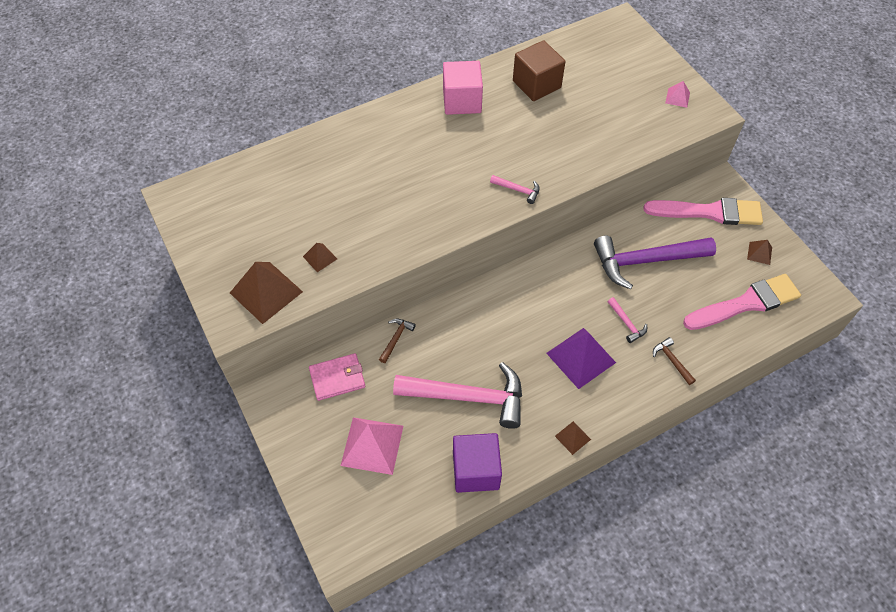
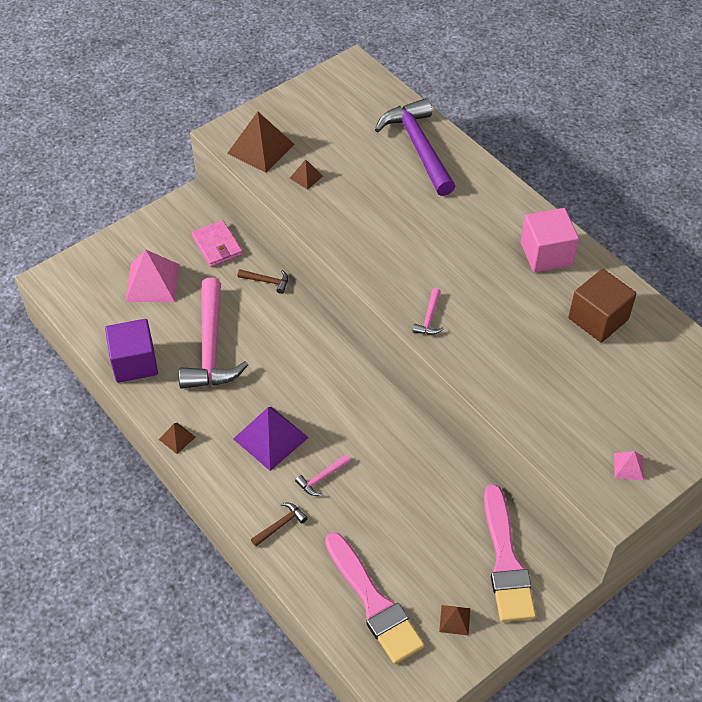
camera: 80 degrees right, 5 degrees down
(645, 261) = (412, 493): purple hammer -> purple hammer (418, 147)

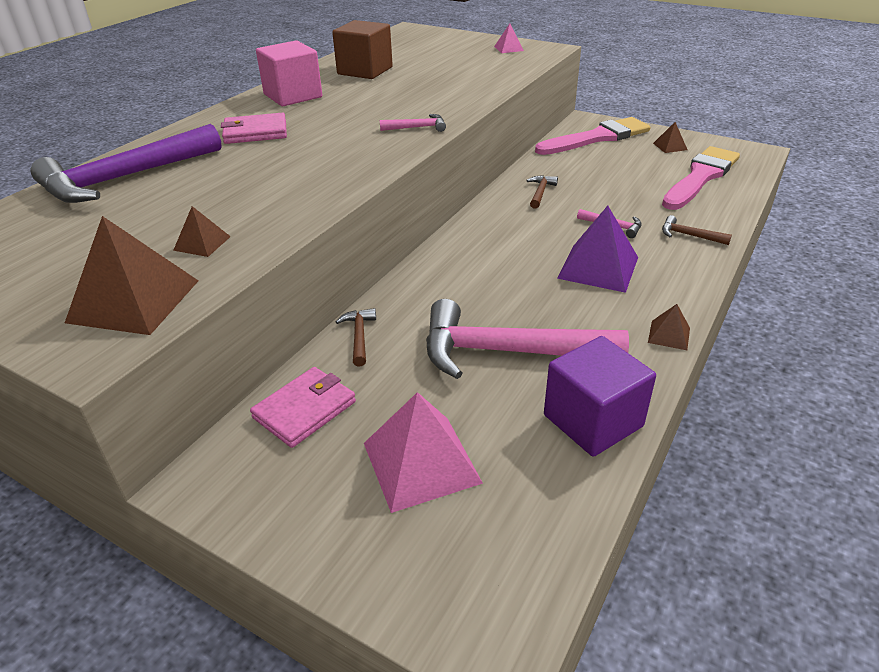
camera: 110 degrees left, 15 degrees down
(211, 347) = (507, 352): pink hammer -> pink hammer turned 150 degrees counterclockwise
(405, 453) = (540, 192): none -> brown hammer
(469, 219) = (255, 132): none -> pink wallet

